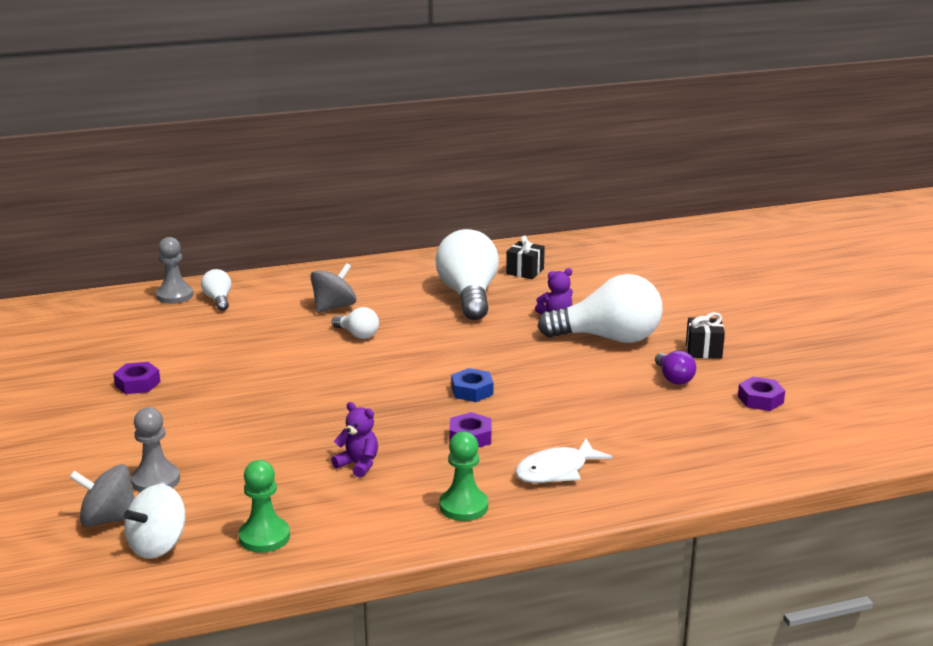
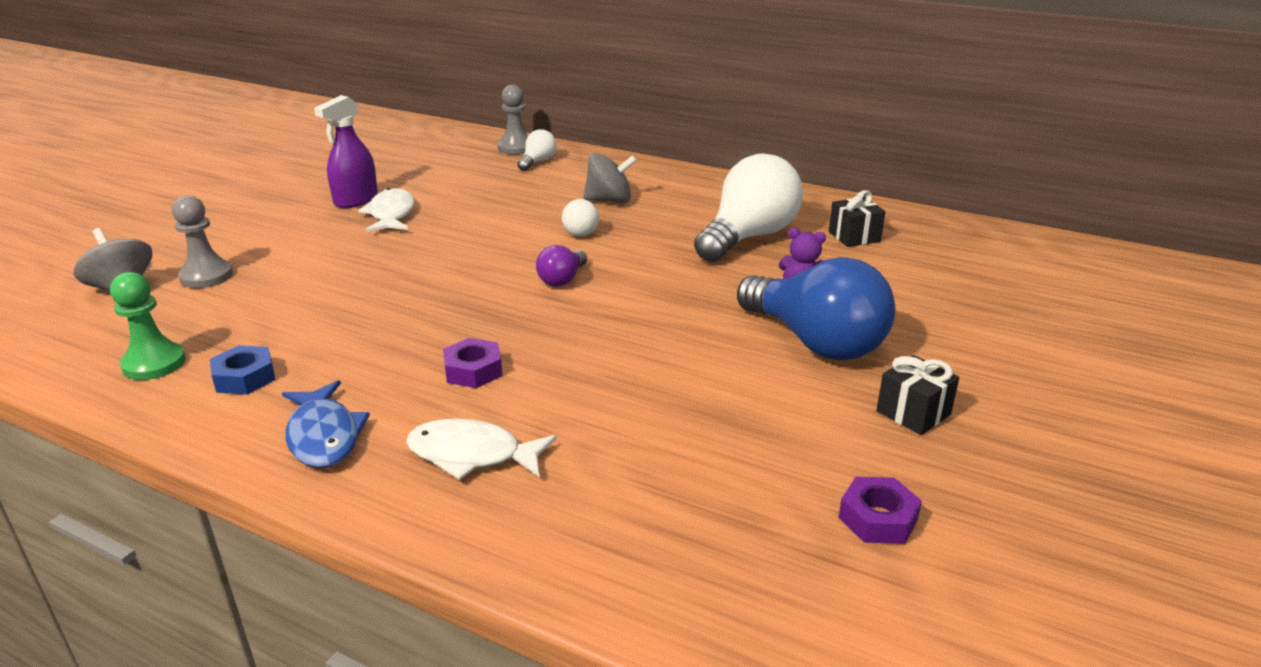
camera: 45 degrees right, 5 degrees up
(137, 384) = (356, 200): purple nut -> purple spray bottle
(158, 545) = (96, 327): white spinning top -> none
(194, 381) = (391, 214): none -> white fish
(358, 465) = (340, 342): purple teddy bear -> none
(463, 506) = (324, 436): green pawn -> blue fish
(472, 391) = (568, 326): blue nut -> blue nut (245, 377)
(608, 338) = (815, 342): white light bulb -> blue light bulb
(673, 378) = (808, 426): purple light bulb -> purple light bulb (562, 279)

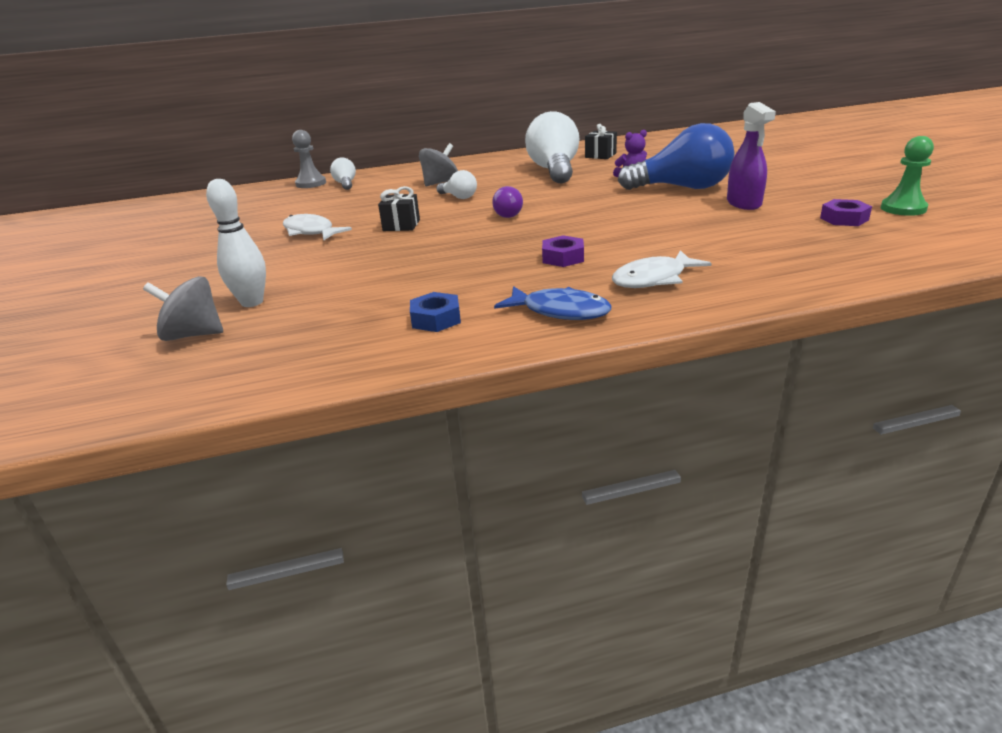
camera: 40 degrees left, 0 degrees up
(154, 363) = (347, 345): green pawn -> green pawn (903, 209)
(206, 276) = (252, 302): grey pawn -> white bowling pin
(356, 200) = (261, 236): purple spray bottle -> purple spray bottle (744, 203)
(913, 413) = (773, 191): black gift -> black gift (401, 225)

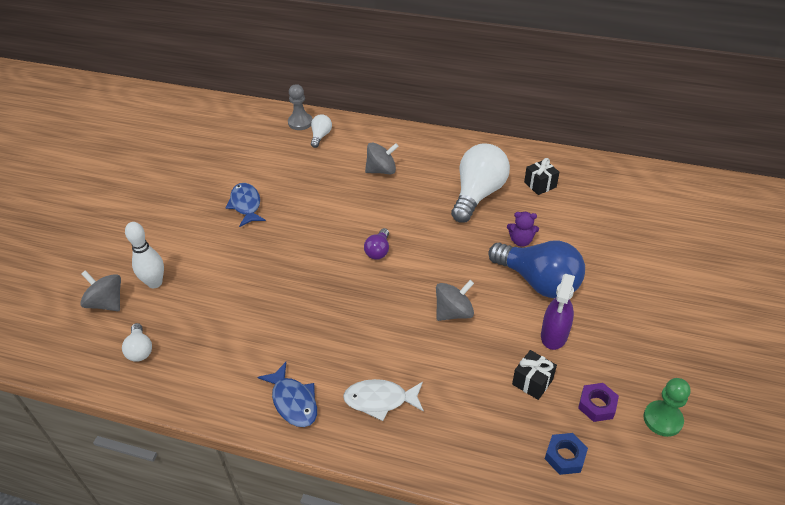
camera: 30 degrees right, 15 degrees up
(311, 232) = (246, 205): white fish -> blue fish
(401, 225) = (302, 228): black gift -> black gift (532, 382)
(436, 319) = (225, 365): blue nut -> blue nut (565, 456)
(459, 197) = (373, 203): white light bulb -> white light bulb (140, 350)
(563, 257) = (355, 337): purple nut -> none
(637, 219) = (453, 312): none -> grey spinning top

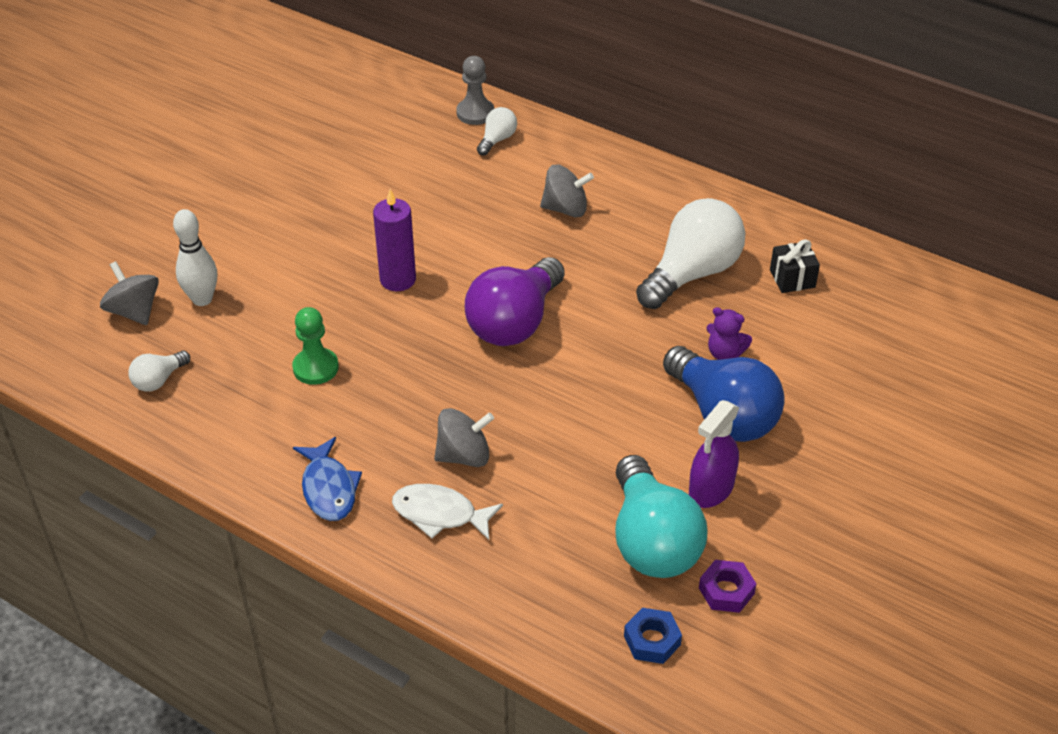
camera: 15 degrees right, 0 degrees up
(140, 350) = (159, 380): white light bulb -> white light bulb turned 45 degrees clockwise
(246, 205) = (356, 219): blue fish -> none
(289, 239) = (398, 279): none -> purple candle
(378, 251) = (515, 322): purple light bulb -> purple light bulb, size x2.15
(453, 312) = (584, 428): grey spinning top -> grey spinning top (464, 455)
(532, 382) = (652, 541): black gift -> turquoise light bulb
(662, 419) = (808, 630): green pawn -> green pawn (315, 368)

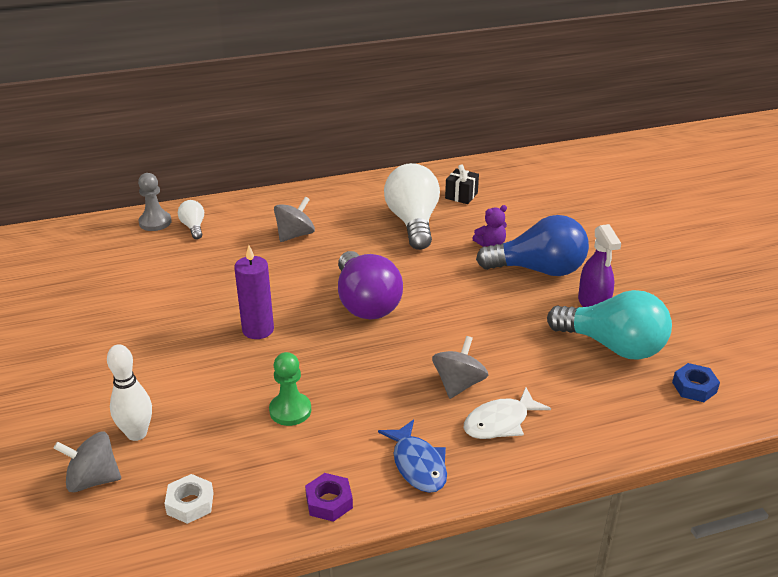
camera: 50 degrees left, 10 degrees down
(159, 380) = (190, 503): white light bulb -> white nut
(329, 488) = (418, 464): blue fish -> blue fish turned 45 degrees clockwise
(726, 591) = (678, 339): purple nut -> purple nut (329, 502)

